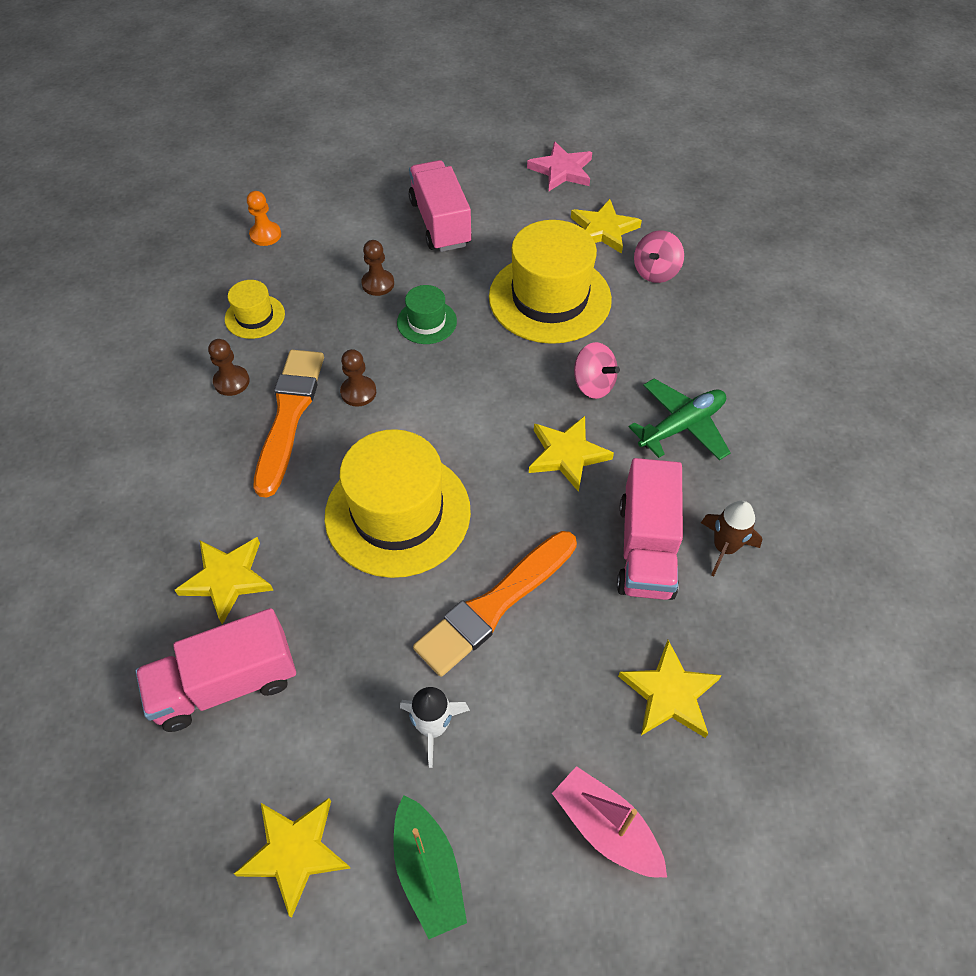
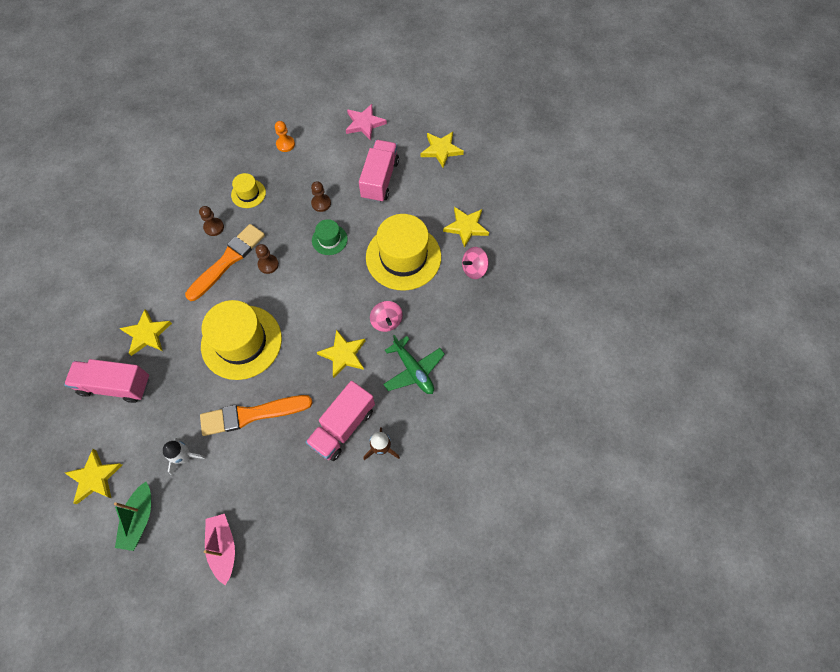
camera: 30 degrees right, 10 degrees up
(562, 170) = (473, 175): pink star -> pink star (364, 123)
(669, 694) = (297, 505): yellow star -> yellow star (441, 150)
(681, 426) = (413, 370): green plane -> green plane turned 60 degrees clockwise

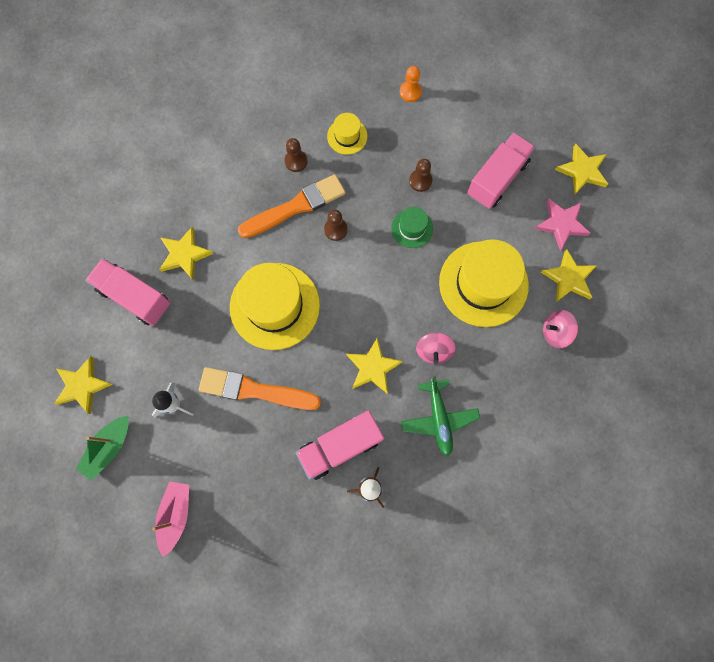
camera: 25 degrees right, 10 degrees up
(364, 123) = (509, 101): pink star -> pink star (561, 224)

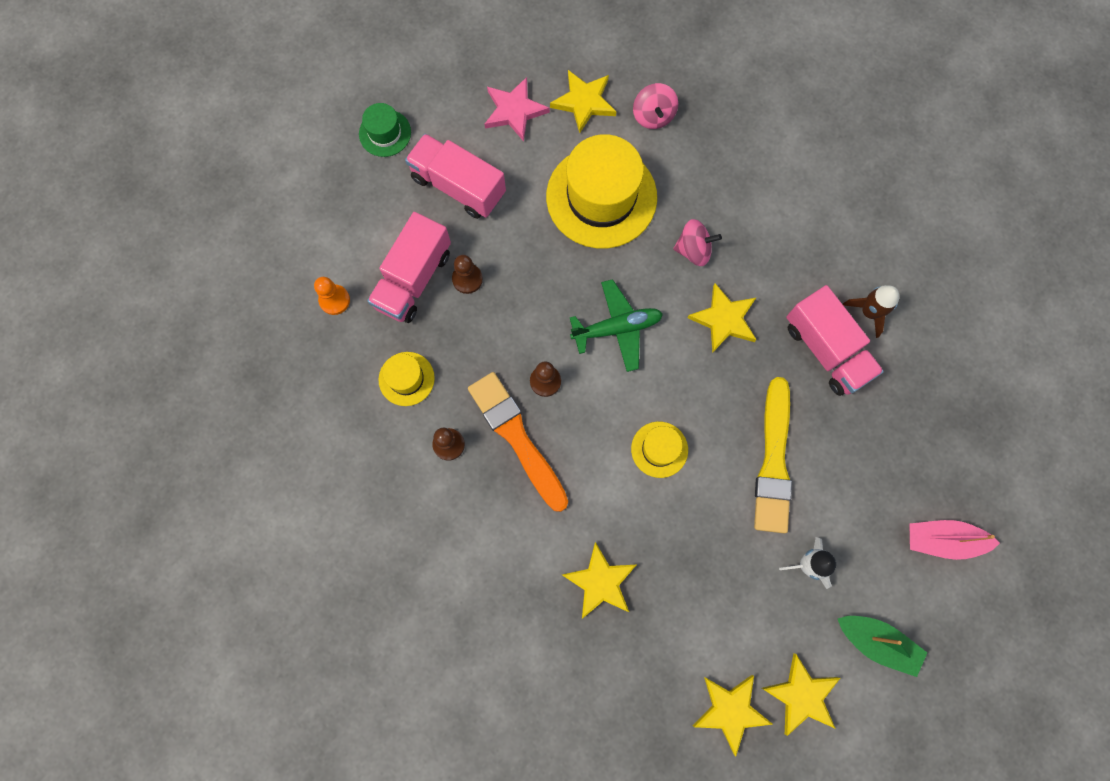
camera: 95 degrees left, 0 degrees up
(135, 297) = (669, 643): pink truck -> pink truck (413, 279)
(255, 390) = (773, 461): orange brush -> yellow brush
(275, 306) = (659, 449): yellow hat -> yellow hat, size x0.48
(412, 228) = (535, 285): green hat -> green hat (385, 133)
(439, 418) = (775, 240): green plane -> green plane (617, 328)
(582, 171) = (441, 88): yellow star -> yellow star (730, 710)

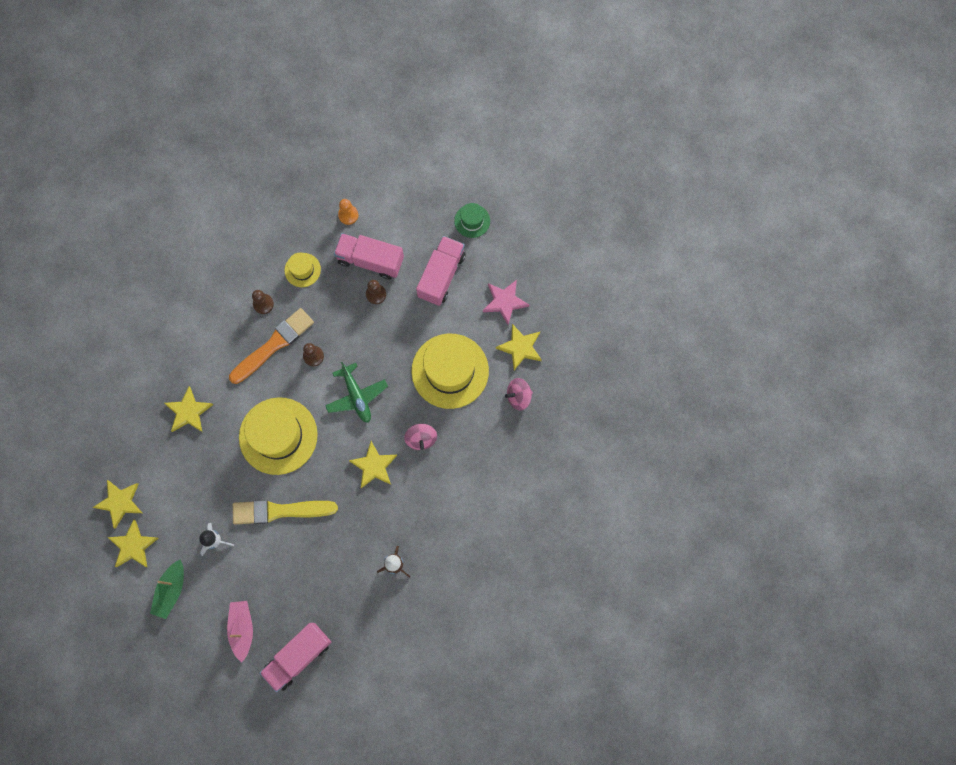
camera: 80 degrees right, 0 degrees up
(659, 449) = (278, 436): yellow hat -> yellow hat, size x2.09
(826, 350) = (363, 538): pink truck -> pink truck (298, 656)

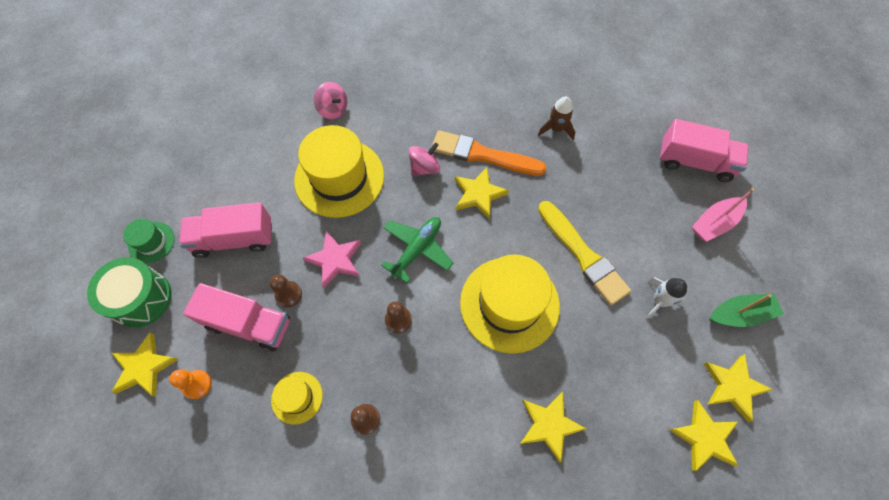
camera: 120 degrees left, 10 degrees down
(273, 345) = (410, 374): orange brush -> orange brush (483, 155)
(370, 260) = (248, 323): pink truck -> pink truck turned 60 degrees counterclockwise
(430, 201) = (141, 298): none -> green drum
(504, 302) = (237, 166): pink star -> pink star (335, 260)
(520, 347) = (281, 130): yellow star -> yellow star (144, 367)

